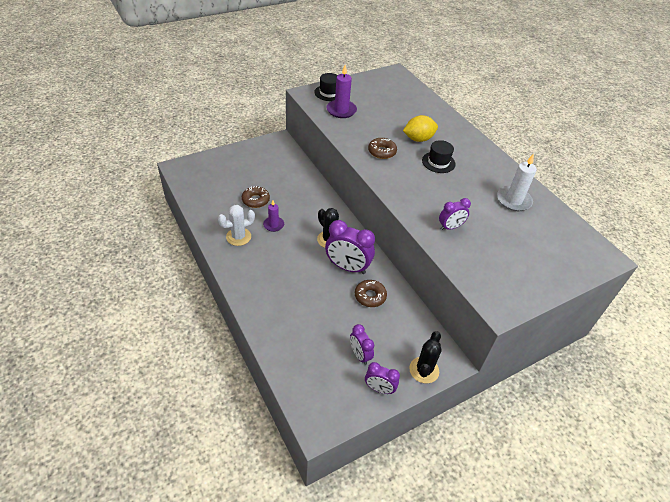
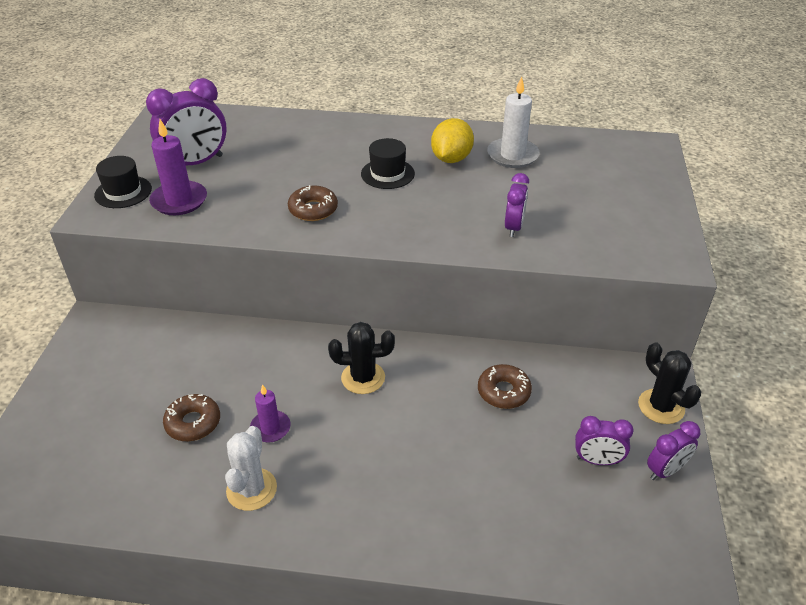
camera: 50 degrees left, 5 degrees down
(347, 267) = (432, 386): purple clock -> purple clock (196, 163)
(418, 139) = (325, 166): yellow lemon -> yellow lemon (451, 159)

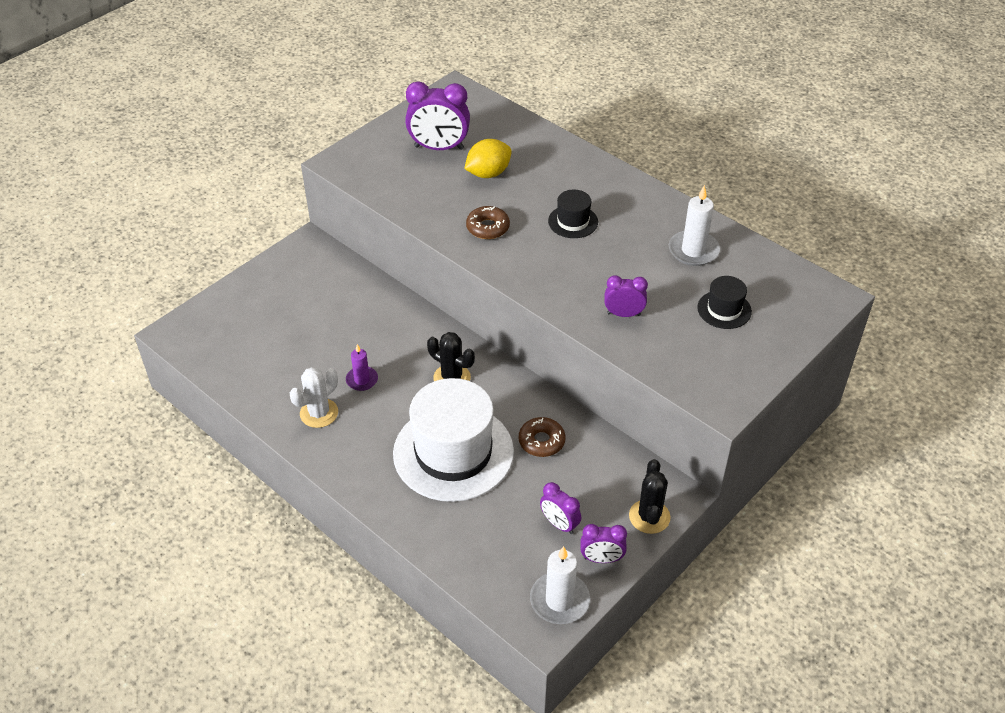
camera: 35 degrees right, 5 degrees up
(123, 192) = (369, 152): black hat -> black hat (724, 309)
(179, 201) = (401, 177): purple candle -> none
(193, 423) = (318, 350): brown donut -> none
(432, 449) = (453, 452): none -> white hat
(451, 159) = (638, 230): yellow lemon -> yellow lemon (488, 173)
(513, 227) = (623, 314): purple clock -> purple clock turned 135 degrees counterclockwise
(674, 537) = (559, 600): none -> white candle

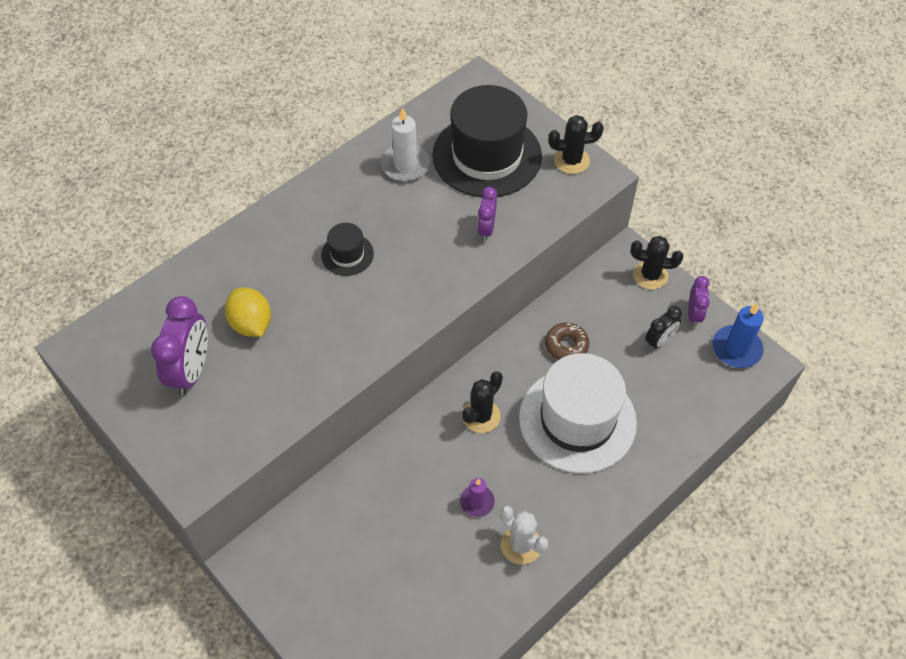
camera: 85 degrees left, 10 degrees up
(488, 228) = (344, 330): brown donut -> none
(559, 524) = (659, 341): purple clock -> black clock
(559, 600) = (736, 349): white candle -> blue candle
(724, 309) = (487, 155): black hat -> black hat, size x2.22
(737, 379) = (571, 160): none -> black cactus

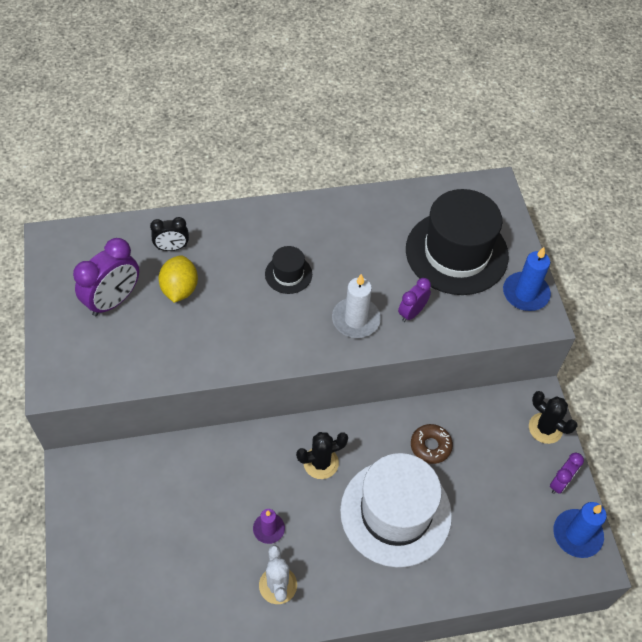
camera: 30 degrees right, 0 degrees up
(405, 165) = (385, 226): white candle -> white candle (356, 319)
(571, 160) = (525, 293): black cactus -> blue candle
(659, 341) = (512, 488): black clock -> black clock (172, 248)

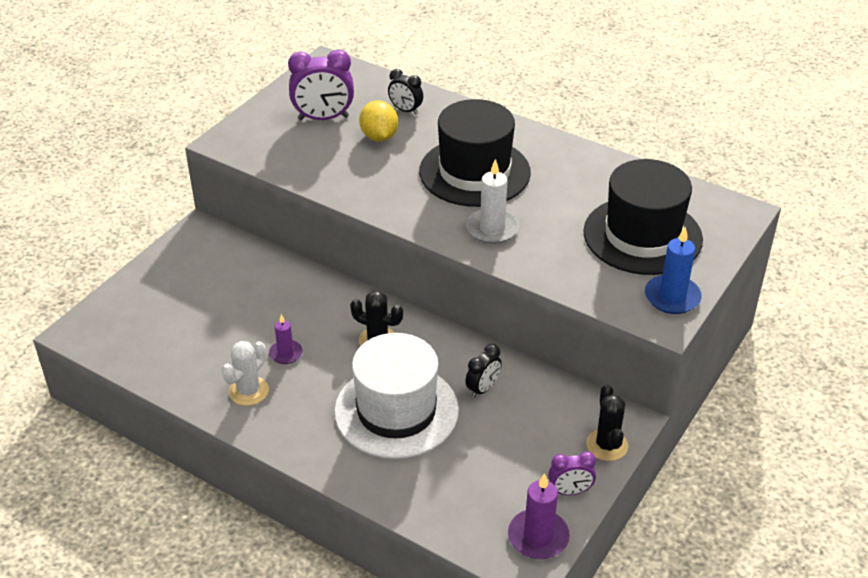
camera: 45 degrees right, 15 degrees down
(180, 289) = (379, 137): yellow lemon -> yellow lemon turned 60 degrees counterclockwise
(288, 274) = (474, 172): black hat -> black hat, size x2.22
(412, 313) = (546, 251): purple clock -> none
(430, 446) = (483, 388): brown donut -> black clock
(577, 534) = (538, 537): blue candle -> purple candle

